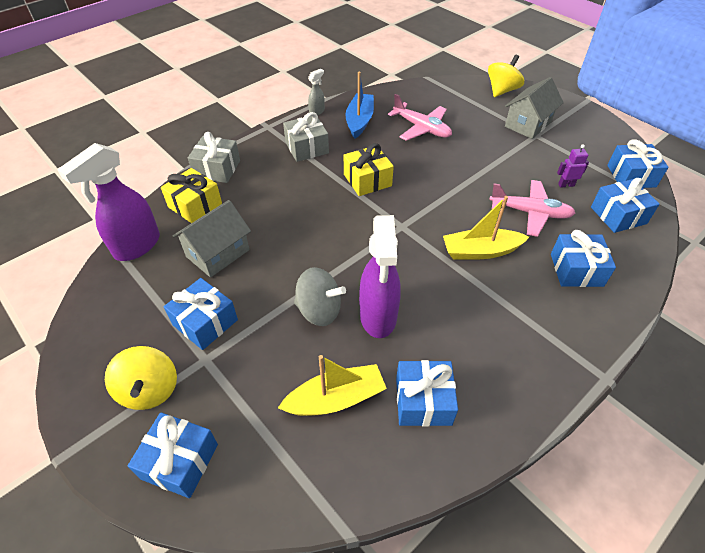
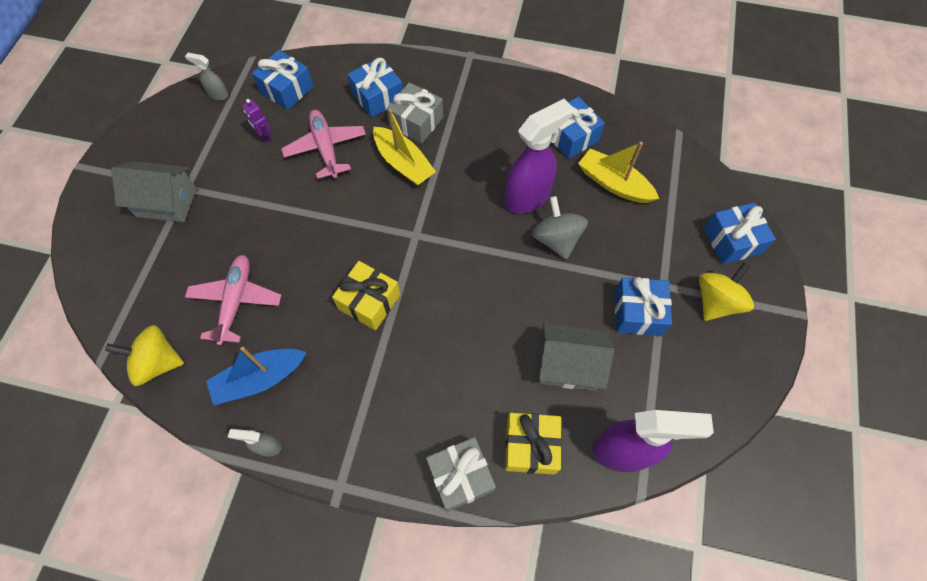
camera: 125 degrees left, 15 degrees up
(307, 148) = (353, 403): grey gift -> grey gift (416, 122)
(502, 90) = (97, 256): yellow spinning top -> yellow spinning top (157, 363)
(631, 176) = (218, 95): blue gift -> grey spray bottle

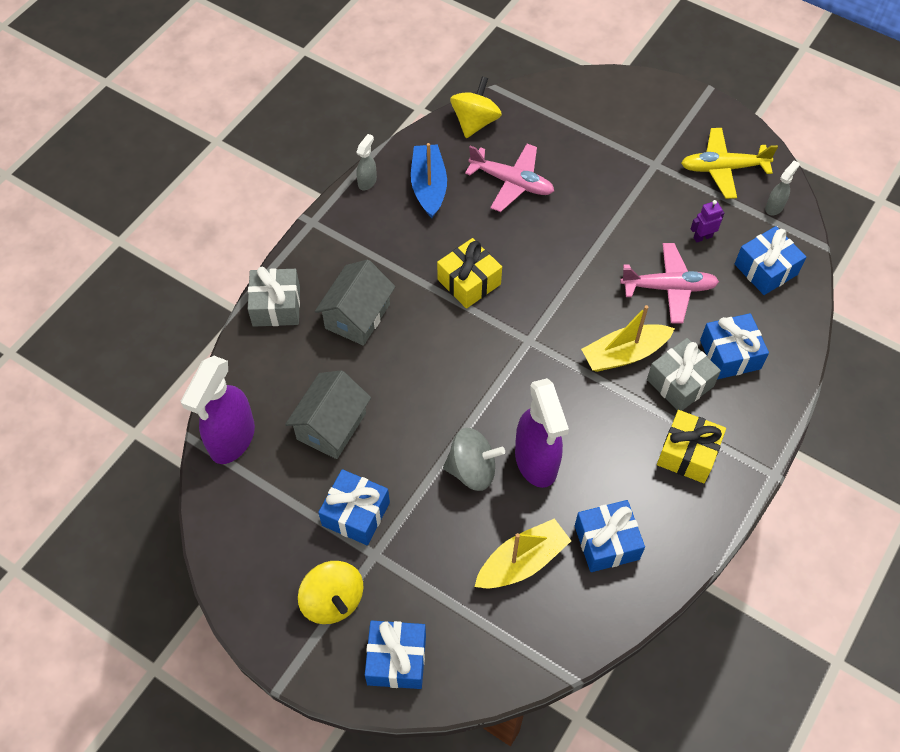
camera: 110 degrees right, 5 degrees down
(166, 202) = (642, 147): grey house -> grey house (357, 316)
(181, 137) = (723, 168): none -> yellow plane
(531, 446) = (274, 367): yellow gift -> yellow gift (688, 454)

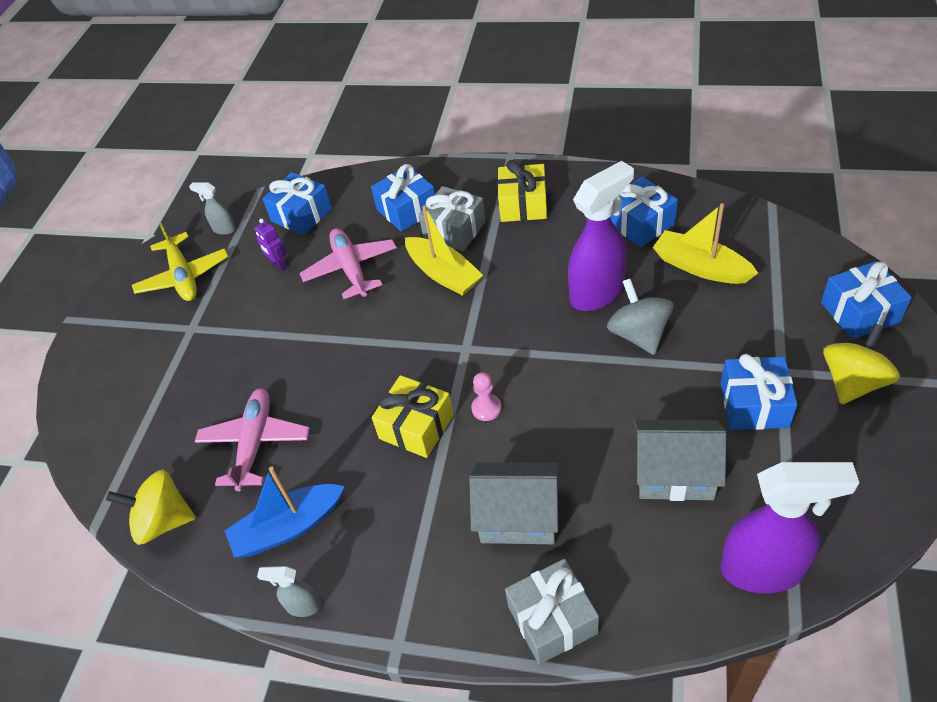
camera: 105 degrees left, 10 degrees down
(460, 332) = (486, 408): none -> pink pawn

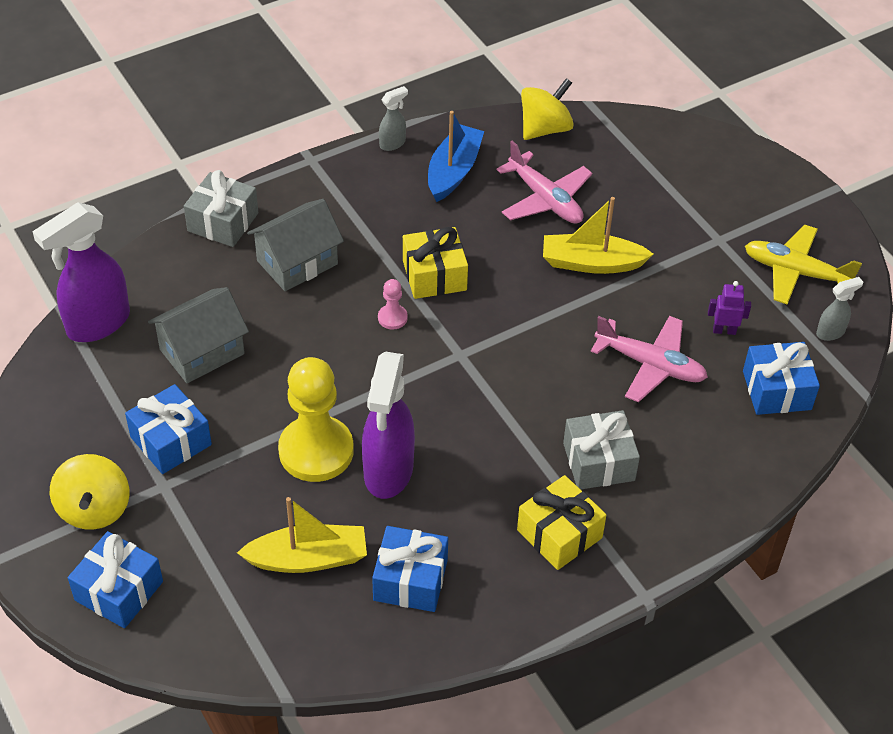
camera: 130 degrees right, 0 degrees up
(407, 210) = (675, 457): blue gift -> none
(444, 274) = (555, 409): yellow boat -> yellow boat (591, 263)
(638, 334) = (316, 451): grey spinning top -> yellow pawn

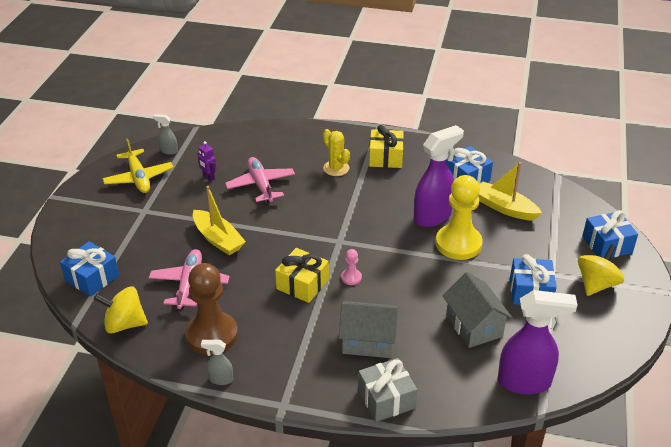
camera: 135 degrees left, 10 degrees down
(202, 351) = (474, 326): grey house -> grey house turned 60 degrees clockwise
(453, 171) = (212, 335): blue boat -> brown pawn
(598, 462) = (336, 168): grey gift -> yellow cactus
(776, 390) = (226, 147): blue gift -> blue gift (92, 278)

